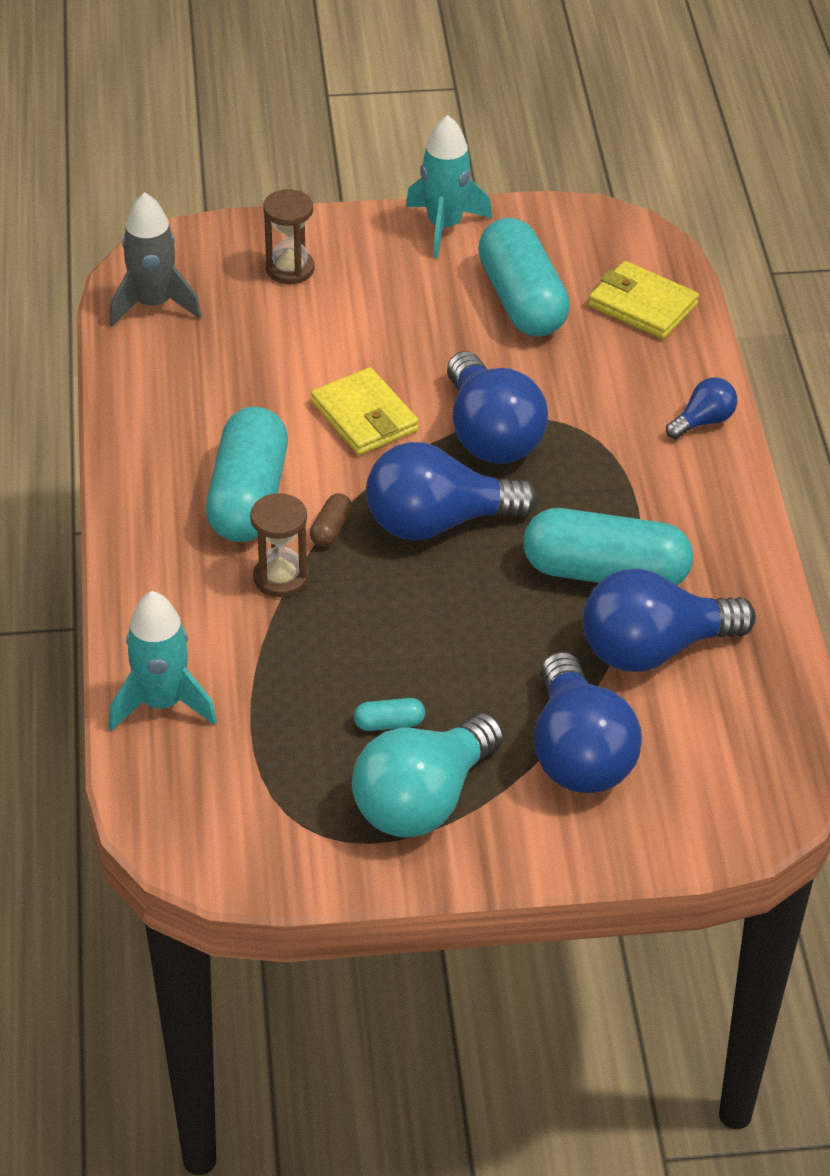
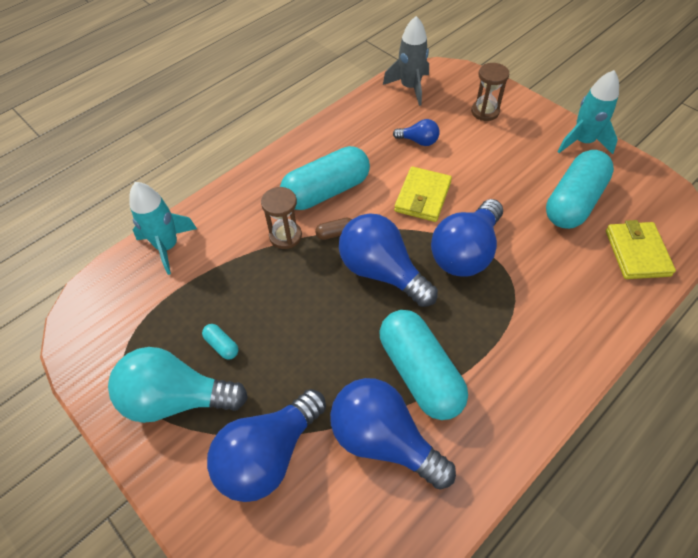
camera: 55 degrees right, 10 degrees up
(703, 421) = (587, 341): blue light bulb -> blue light bulb (418, 141)

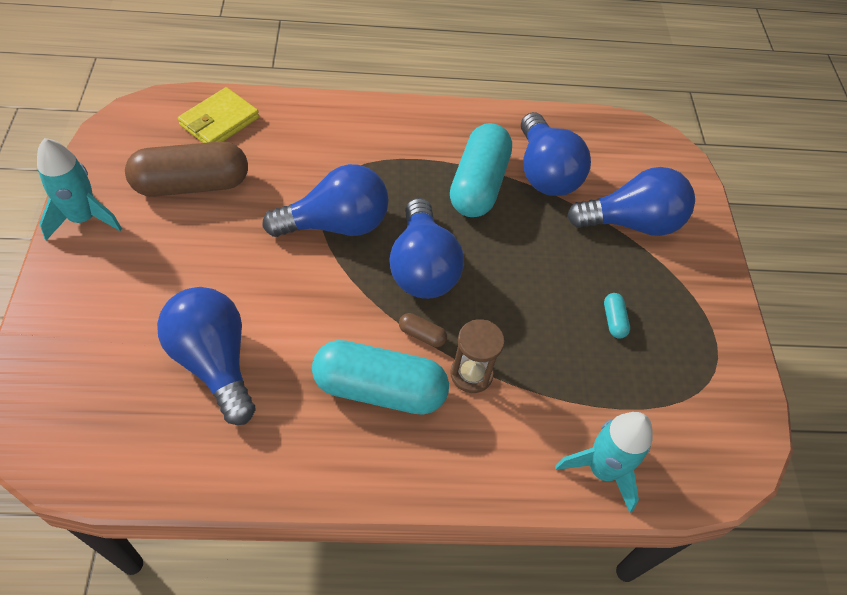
camera: 145 degrees left, 0 degrees up
(177, 398) = (678, 309): turquoise light bulb -> none
(410, 87) = (107, 448): grey rocket -> none
(418, 141) = (214, 362): blue light bulb -> blue light bulb, size x2.03
(422, 197) = (300, 299): yellow wallet -> none
(485, 112) = (97, 332): brown hourglass -> none
(573, 202) = (192, 184): turquoise capsule -> brown capsule

